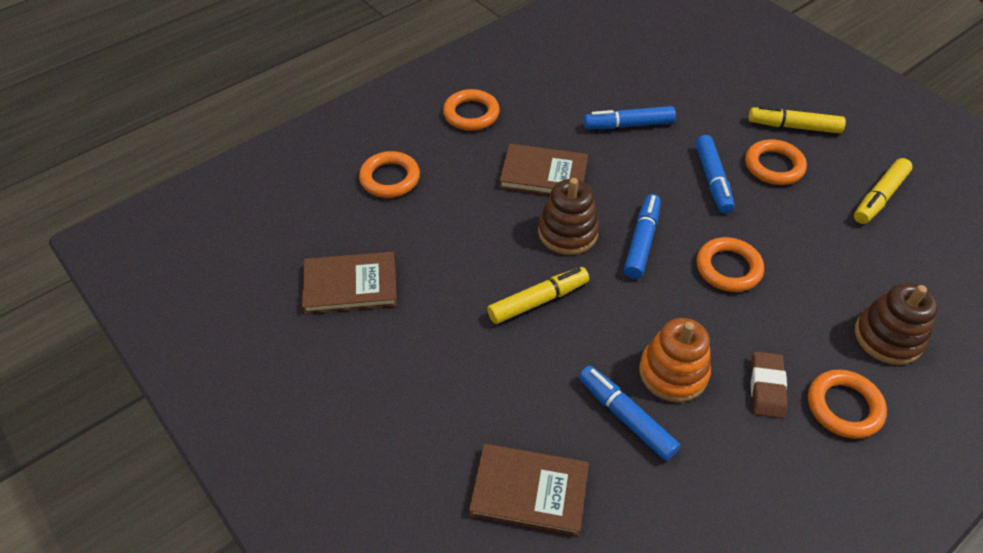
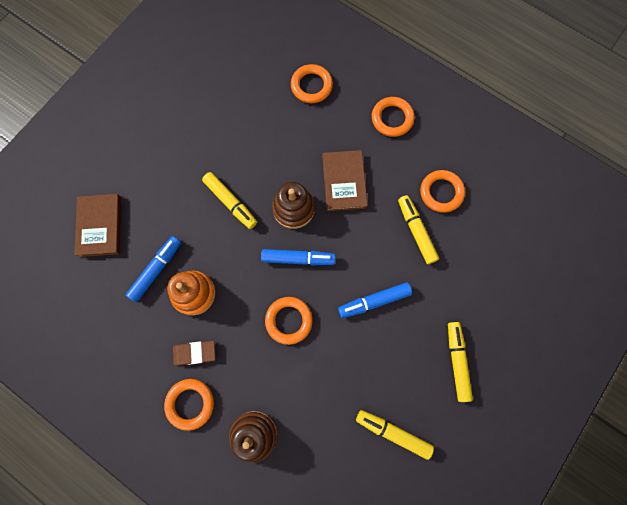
camera: 75 degrees right, 25 degrees up
(350, 285) = (216, 93): brown book -> none
(628, 125) = (416, 231): blue marker -> yellow marker
(774, 166) = (404, 347): orange ring -> orange ring (441, 192)

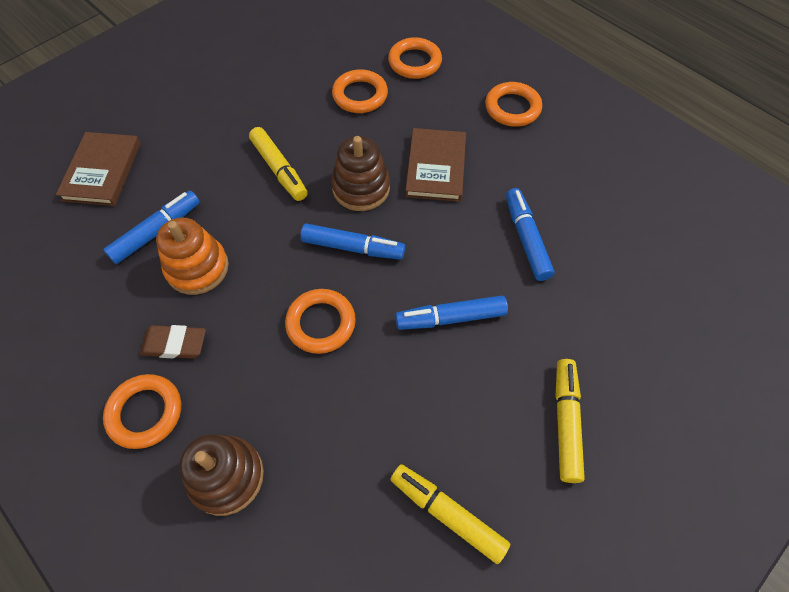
camera: 10 degrees right, 15 degrees down
(416, 231) = (526, 239): yellow marker -> blue marker
(441, 192) = (568, 198): orange ring -> orange ring (360, 95)

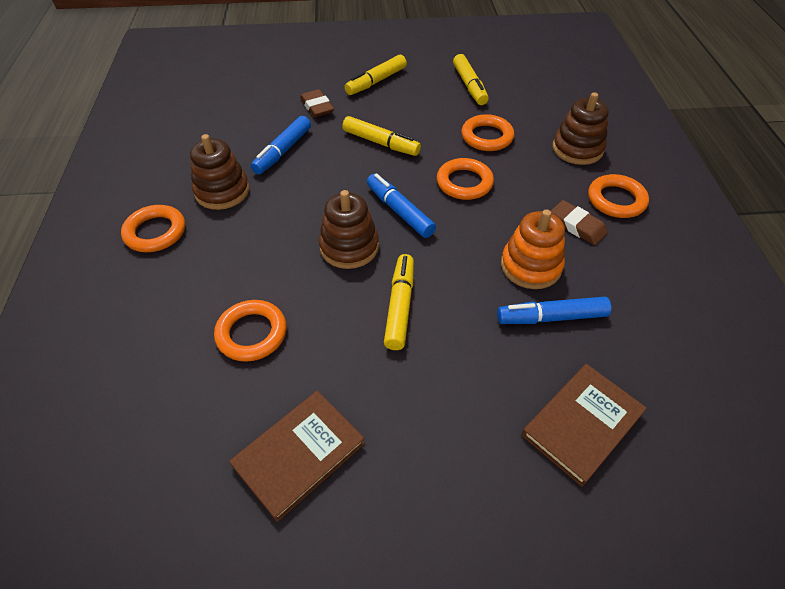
camera: 140 degrees left, 10 degrees down
(415, 62) = (158, 334): orange ring -> orange ring (487, 137)
(436, 167) = (276, 226): brown book -> brown book (299, 454)
(451, 318) = (381, 143): blue marker -> yellow marker
(516, 166) = (222, 191): none -> brown stacking toy
(573, 322) = (317, 107): none -> brown eraser

